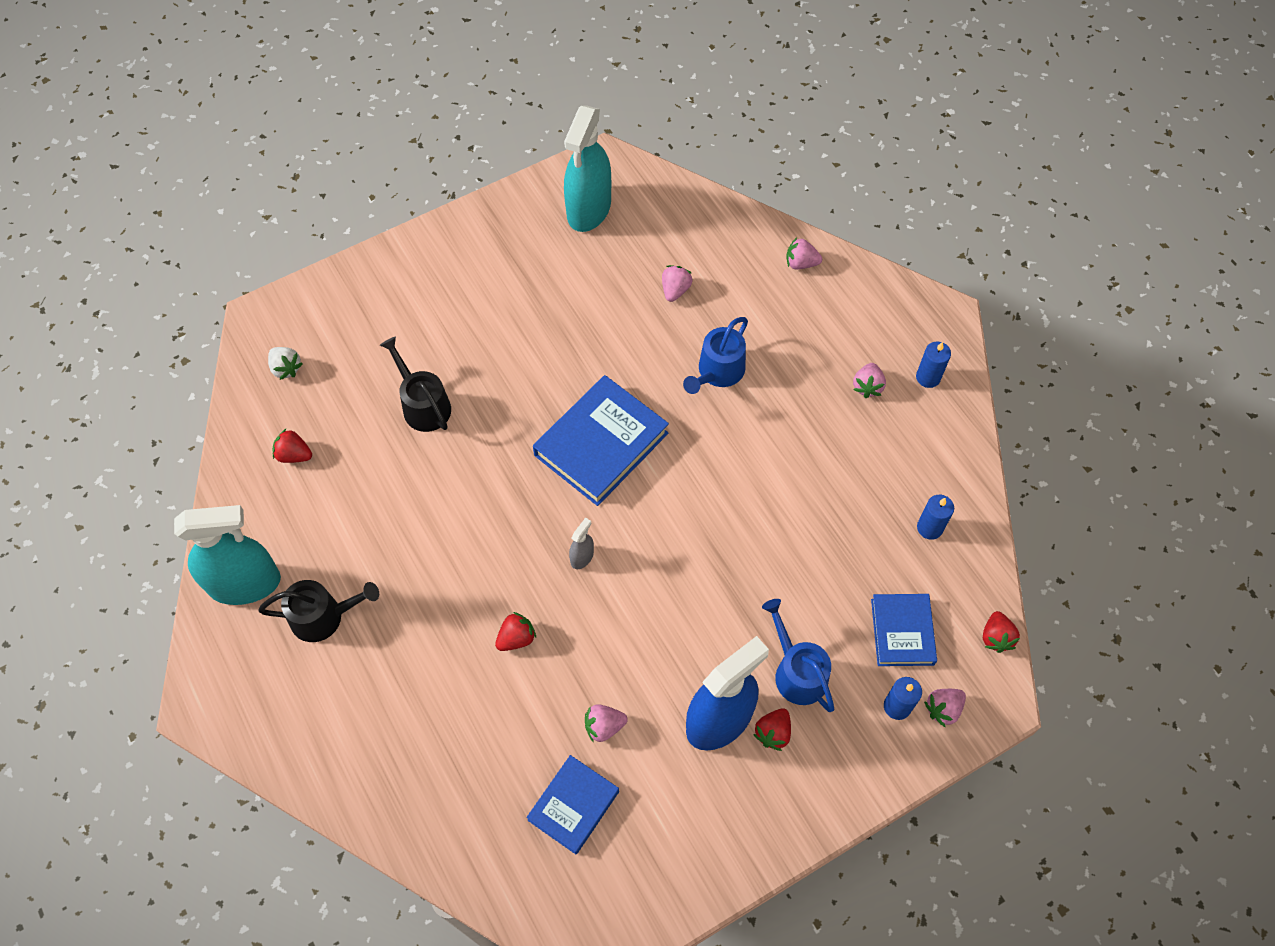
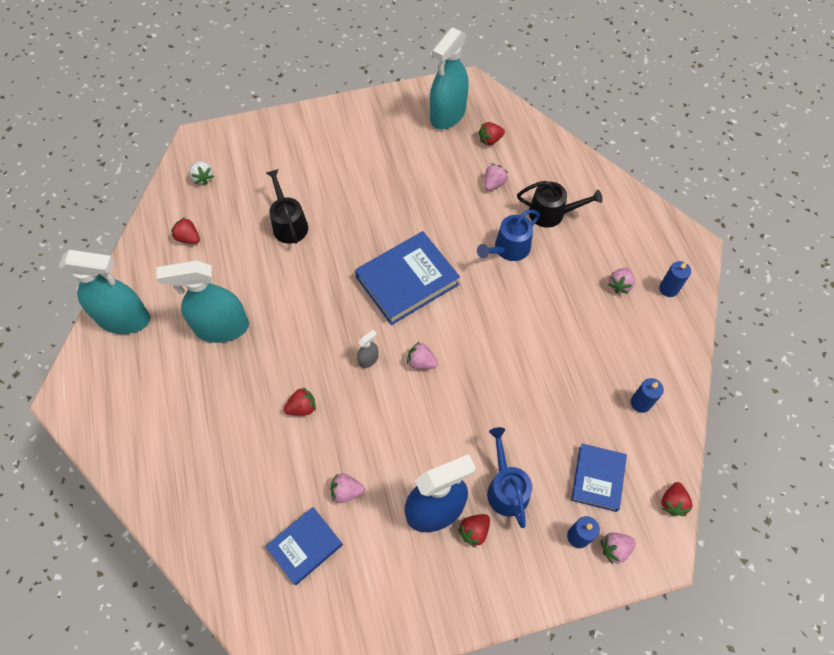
camera: 15 degrees right, 0 degrees up
(323, 616) = (170, 356): black watering can -> black watering can (551, 213)
(379, 563) = (222, 328): none -> turquoise spray bottle
(654, 232) = (490, 140): none -> red strawberry
(801, 263) = (592, 184): pink strawberry -> pink strawberry (421, 362)

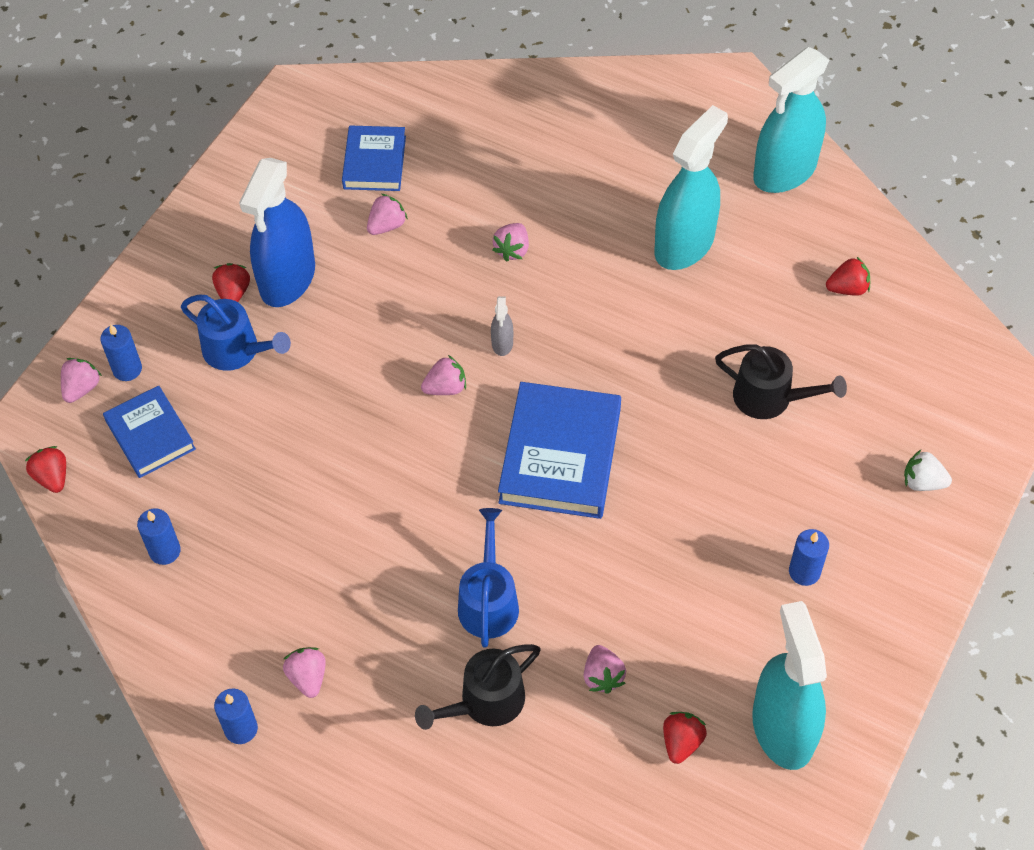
camera: 135 degrees right, 5 degrees down
(203, 178) = (937, 359): white strawberry -> white strawberry (922, 482)
(302, 407) = (512, 250): red strawberry -> pink strawberry
(370, 152) = (804, 572): none -> blue candle

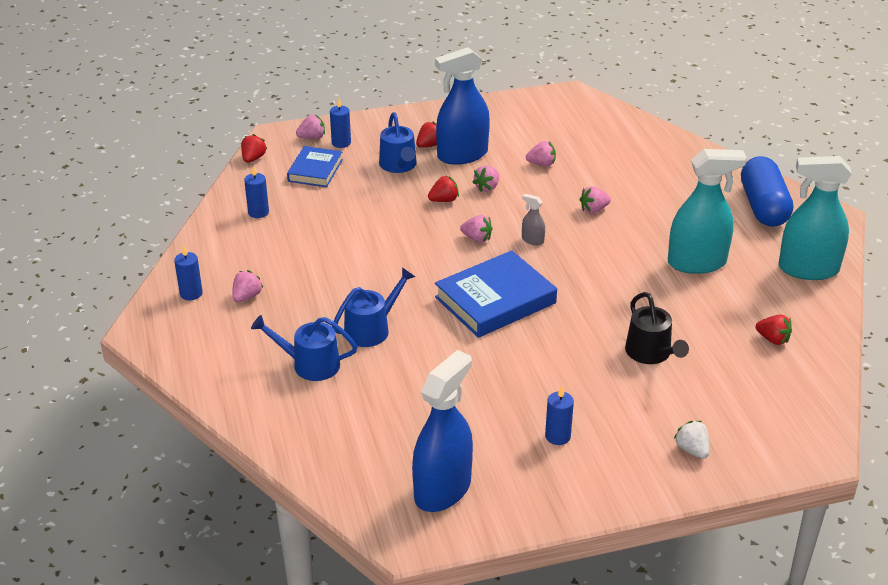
camera: 45 degrees right, 20 degrees down
(374, 162) = (571, 138): blue book -> none
(486, 702) = (310, 364): black watering can -> blue watering can
(502, 343) = (532, 240): grey spray bottle -> grey spray bottle turned 75 degrees clockwise
(602, 676) = (381, 397): pink strawberry -> pink strawberry (487, 187)
(662, 116) = (763, 207): none -> blue capsule
(681, 742) = (380, 453): red strawberry -> red strawberry (444, 200)
(783, 728) = (442, 489): turquoise spray bottle -> blue spray bottle

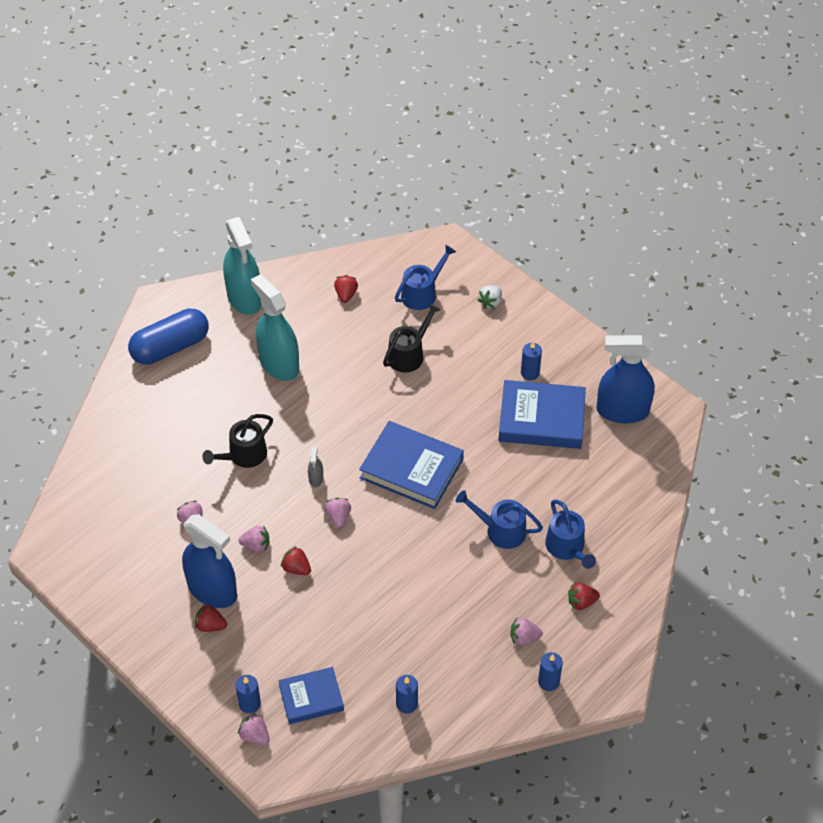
camera: 120 degrees left, 15 degrees up
(253, 158) = (323, 765): red strawberry -> red strawberry (581, 602)
(399, 165) = (261, 632): blue watering can -> blue watering can (422, 293)
(484, 417) = (541, 419): none -> blue book
(594, 209) = (244, 455): pink strawberry -> black watering can

